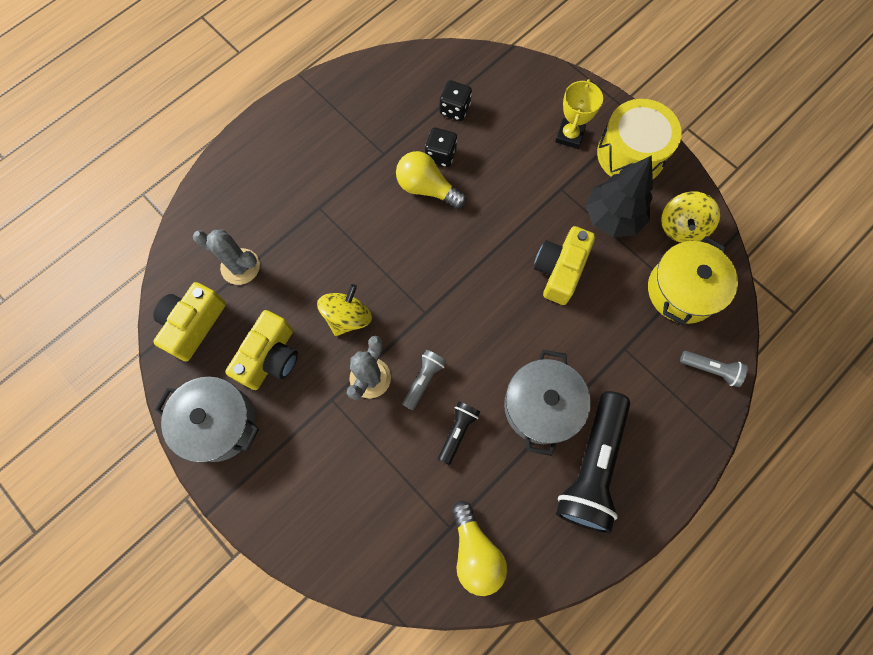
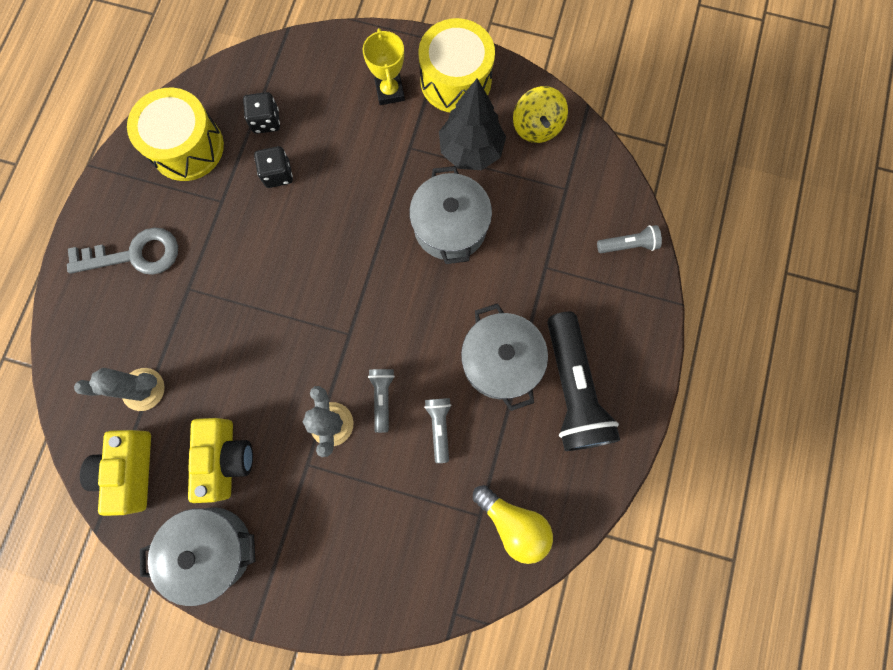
camera: 30 degrees left, 5 degrees up
(294, 160) = (135, 255): none -> grey key
(347, 317) = (277, 379): yellow spinning top -> none
(381, 98) = (187, 147): none -> yellow drum
(427, 188) = (283, 214): yellow light bulb -> none
(457, 431) = (439, 427): black flashlight -> grey flashlight
(559, 270) = (450, 226): yellow camera -> grey pot
(682, 290) = (567, 186): yellow pot -> none

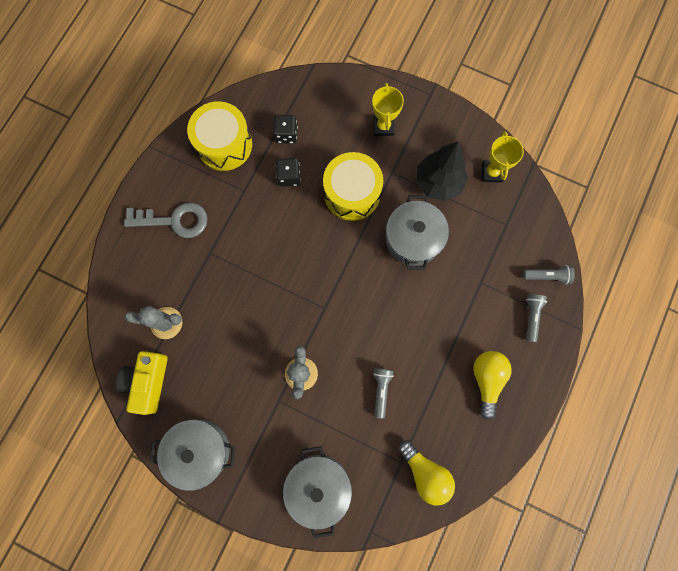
camera: 10 degrees right, 0 degrees up
(225, 459) = (219, 385): yellow camera -> none
(382, 397) = (342, 360): grey flashlight -> grey flashlight (531, 316)
(455, 80) = (435, 126): yellow drum -> yellow drum (352, 193)
(500, 361) = (435, 348): grey pot -> grey pot (318, 486)
(537, 127) = (491, 172): yellow spinning top -> yellow trophy
(573, 389) = (486, 380): black flashlight -> yellow light bulb

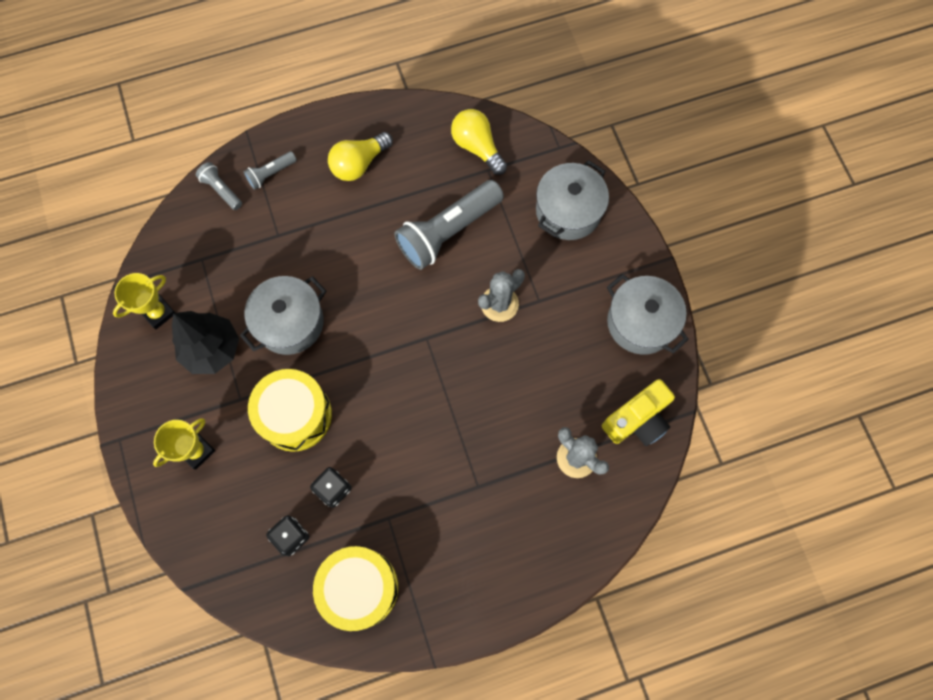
camera: 135 degrees left, 5 degrees down
(174, 220) = (482, 553): grey key -> none
(381, 390) = (448, 232): grey flashlight -> grey flashlight, size x2.13
(425, 473) = (477, 147): yellow light bulb -> yellow light bulb turned 45 degrees counterclockwise

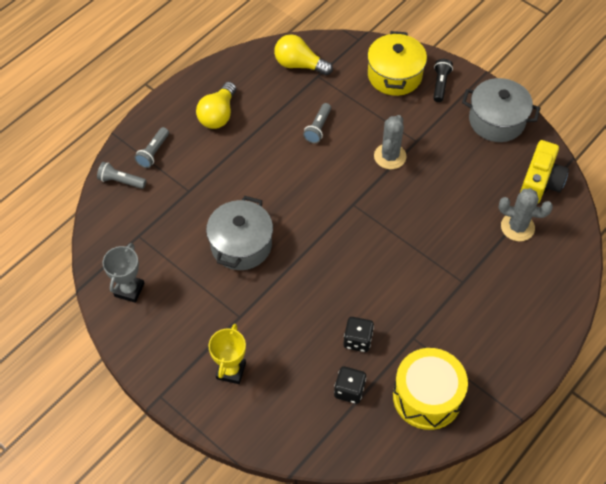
camera: 30 degrees left, 15 degrees down
(158, 313) = (129, 290): yellow trophy -> grey trophy
(212, 349) = (192, 293): black tree -> none
(295, 415) = (291, 305): yellow drum -> none
(448, 232) = (318, 128): grey flashlight -> grey flashlight, size x0.47
(568, 211) = (394, 75): grey pot -> yellow pot
(609, 247) = (440, 84): none -> black flashlight

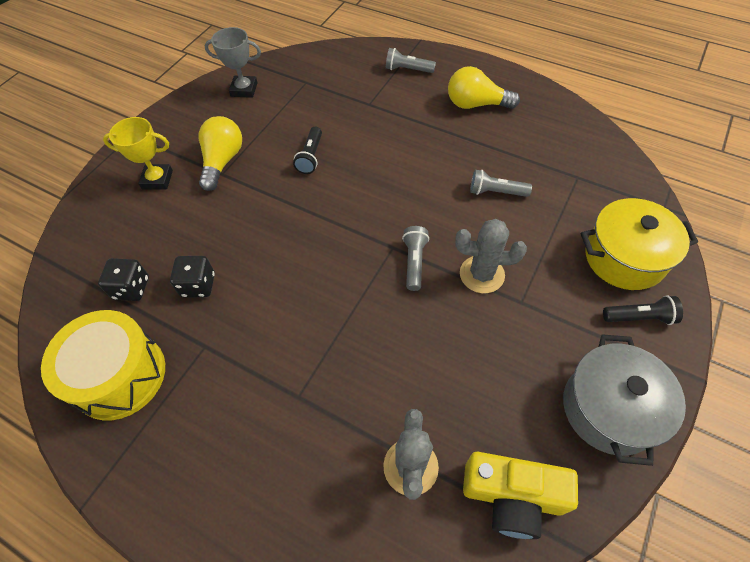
camera: 80 degrees right, 0 degrees up
(121, 181) = (365, 57): grey flashlight -> grey flashlight (414, 262)
(241, 245) = (311, 157): grey pot -> black flashlight
(299, 65) = (585, 156): yellow light bulb -> yellow light bulb (222, 161)

